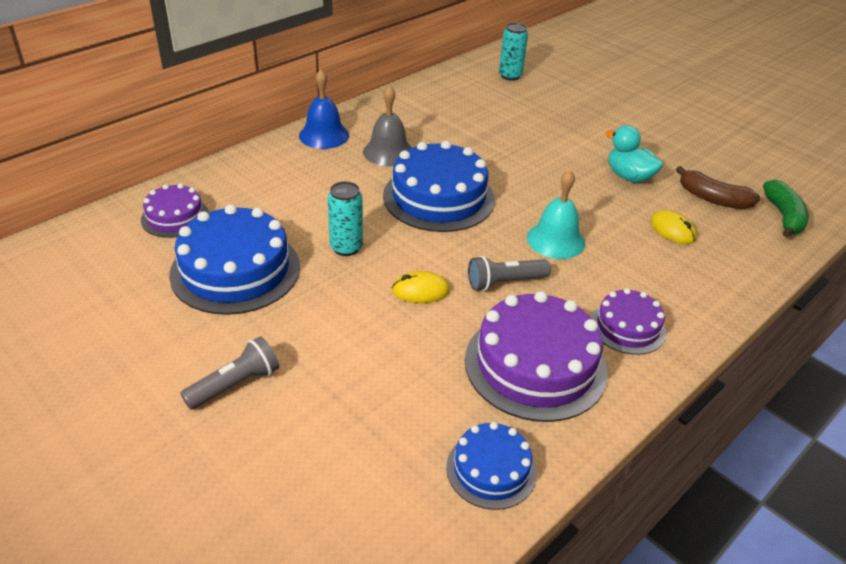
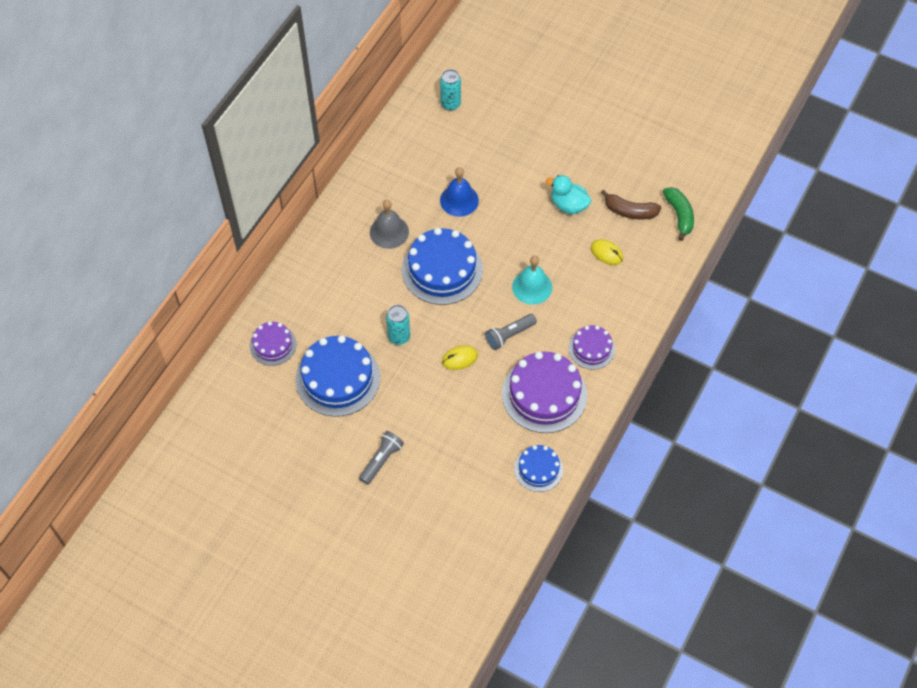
camera: 15 degrees left, 20 degrees up
(324, 135) = (334, 227): blue bell -> blue bell (459, 200)

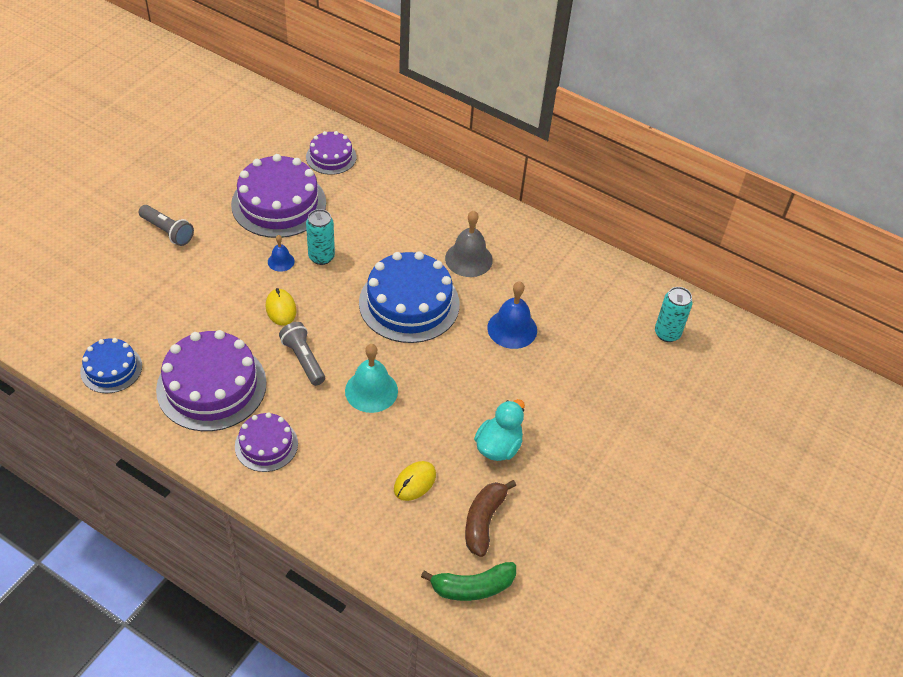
camera: 90 degrees right, 10 degrees down
(338, 378) = (279, 203): blue cake -> purple cake
(407, 366) = (281, 261): none -> blue bell

